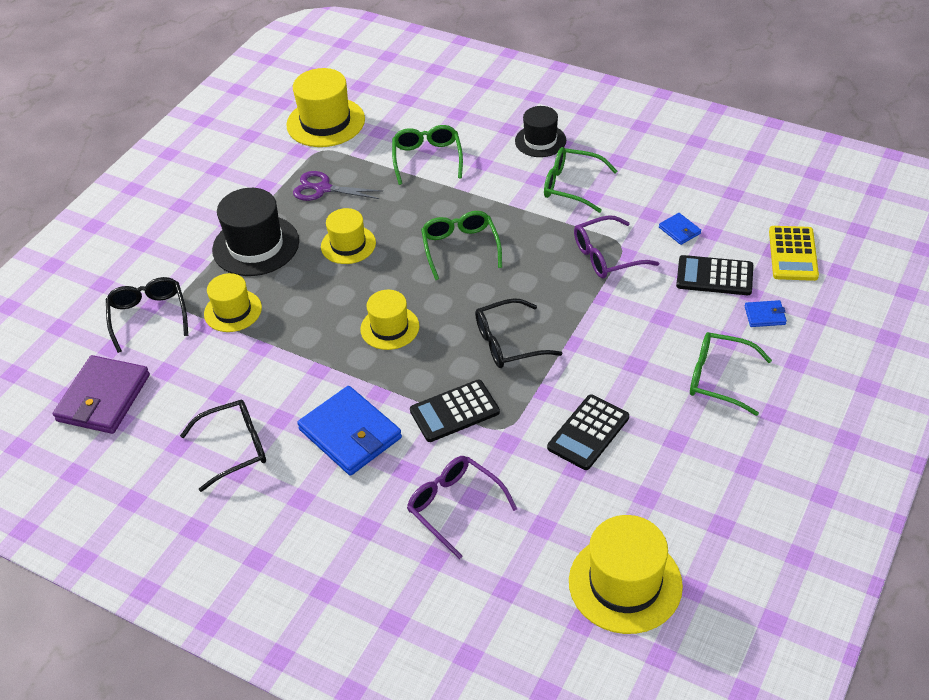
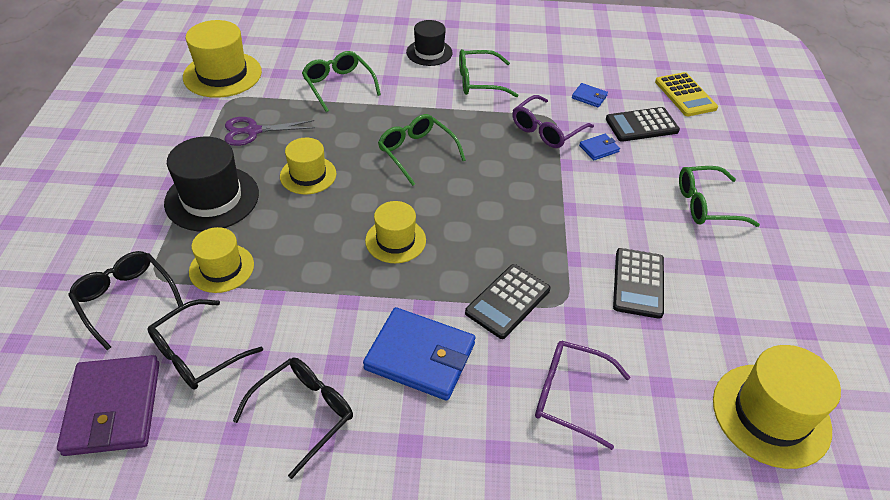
camera: 30 degrees left, 0 degrees up
(508, 343) = (514, 223): black glasses -> black glasses (197, 353)
(765, 315) = (701, 146): blue wallet -> blue wallet (599, 148)

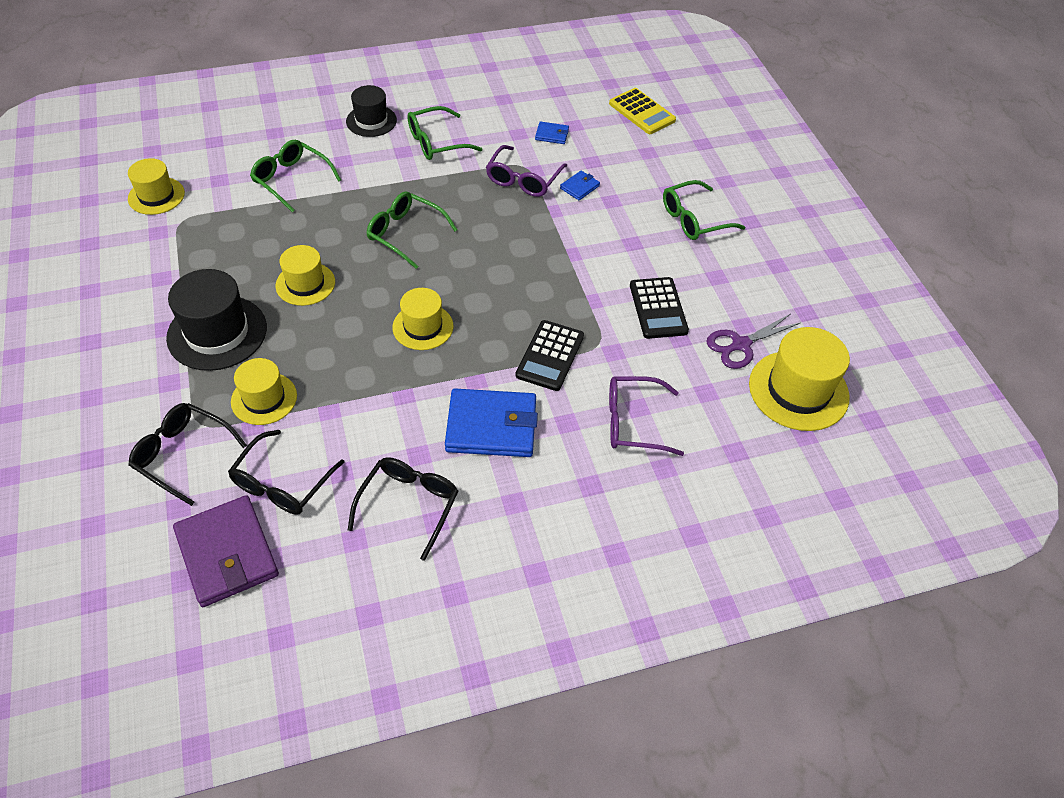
camera: 20 degrees left, 5 degrees up
(222, 74) = (156, 196): yellow hat -> yellow hat, size x0.63
(253, 131) = (224, 251): purple scissors -> purple scissors (740, 345)
(641, 125) = (611, 153): black calculator -> none

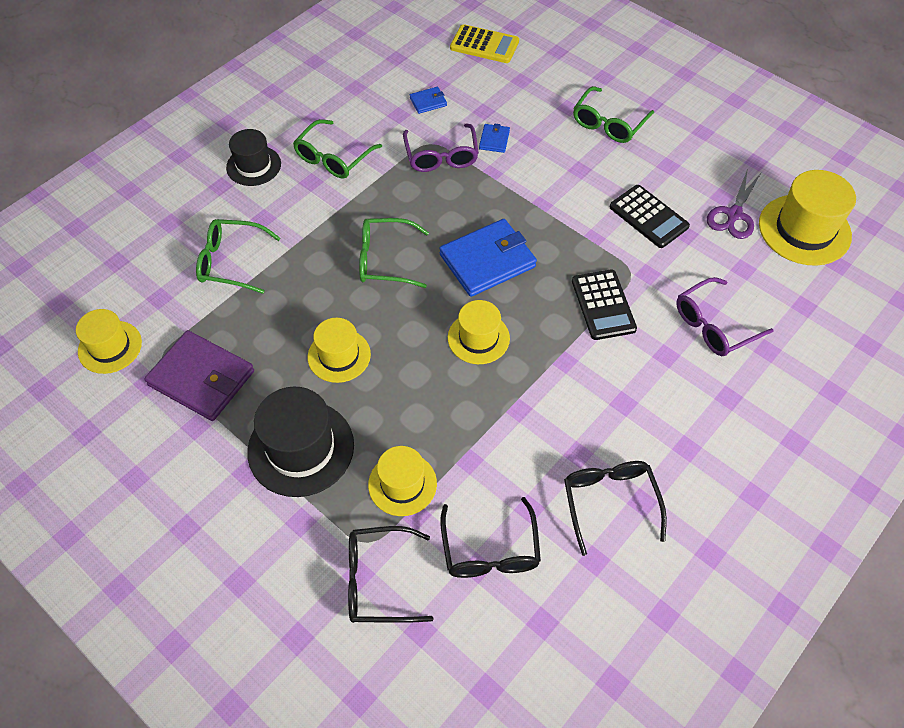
camera: 30 degrees left, 5 degrees up
(227, 553) = (502, 642): purple wallet -> purple wallet (201, 378)
(491, 426) = (612, 393): blue wallet -> blue wallet (487, 260)

